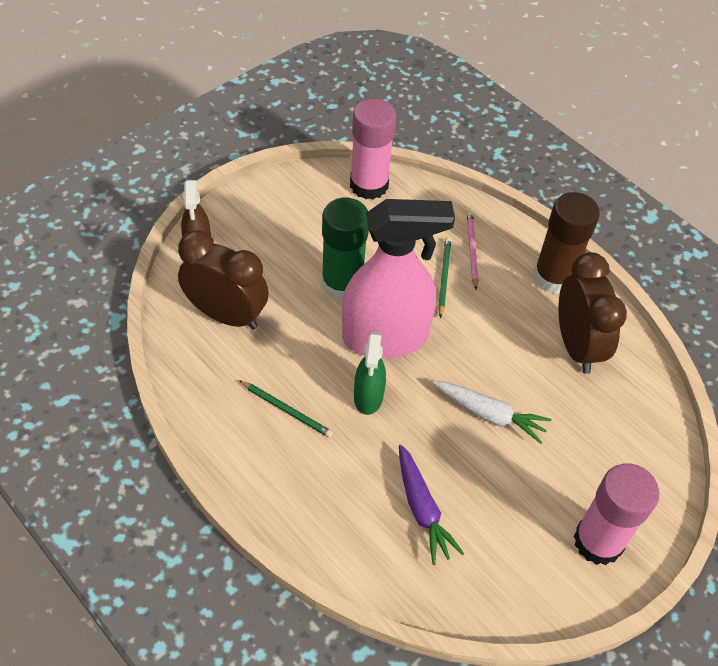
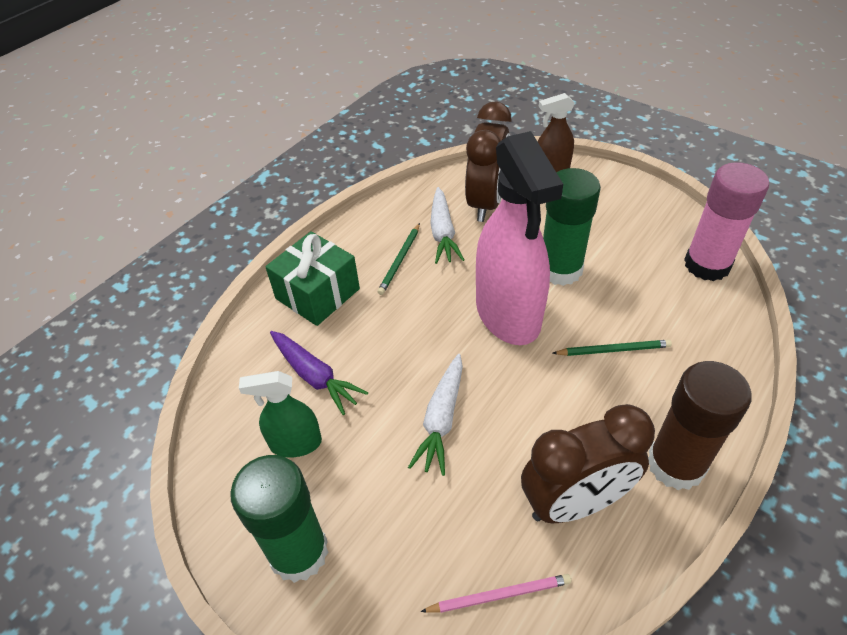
camera: 85 degrees right, 5 degrees down
(258, 363) = (443, 233): none -> white carrot
(311, 495) = (317, 294): none -> green gift
(368, 397) = (432, 313): green spray bottle -> green spray bottle (295, 443)
(422, 509) = (315, 376): purple carrot -> purple carrot turned 105 degrees counterclockwise
(472, 250) = (669, 370): pink pencil -> pink pencil (499, 595)
(598, 541) = (298, 552): pink glue stick -> green glue stick

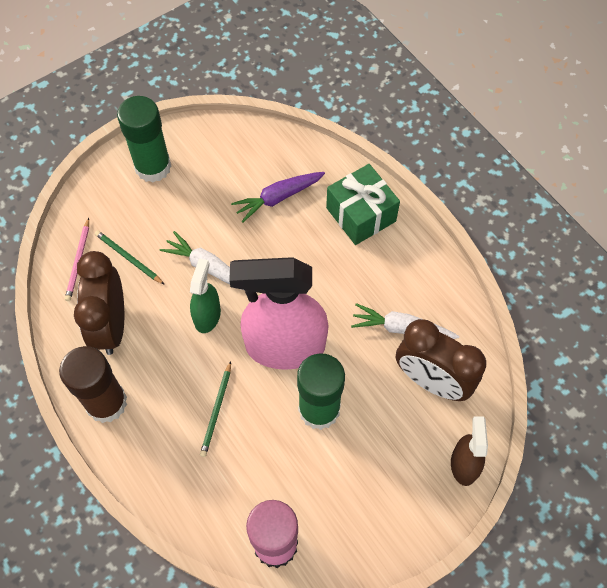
camera: 105 degrees right, 15 degrees up
(295, 443) = (227, 177): green spray bottle -> green spray bottle (207, 316)
(400, 260) = (378, 283): green pencil -> green pencil (128, 258)

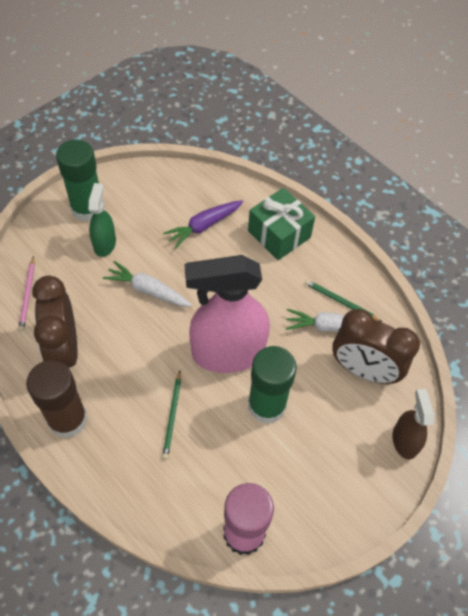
camera: 10 degrees left, 5 degrees down
(128, 258) = (74, 288): green pencil -> green pencil (340, 301)
(207, 316) = (153, 332): green spray bottle -> green spray bottle (104, 244)

